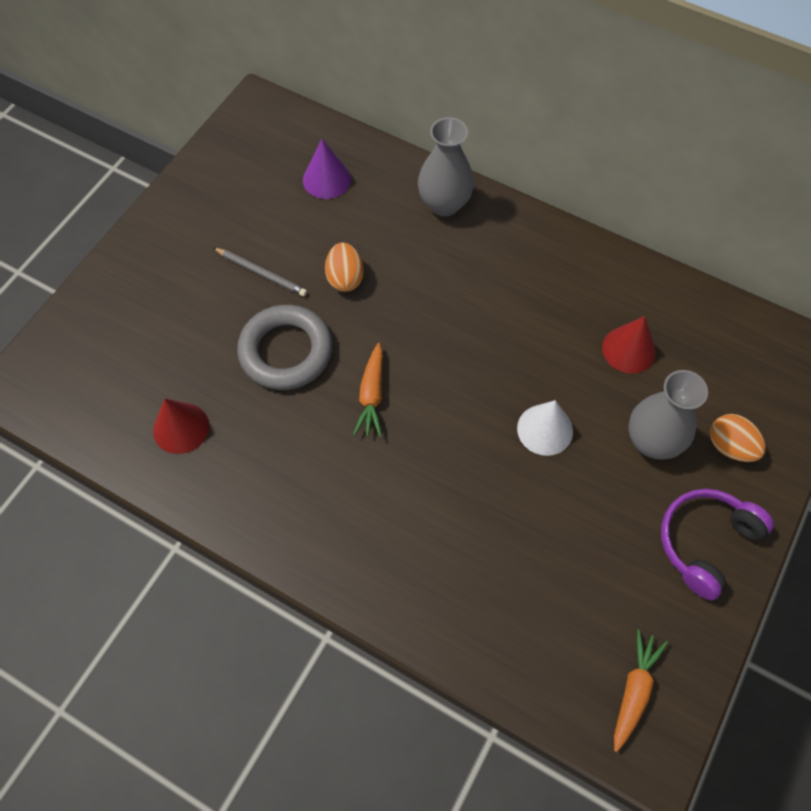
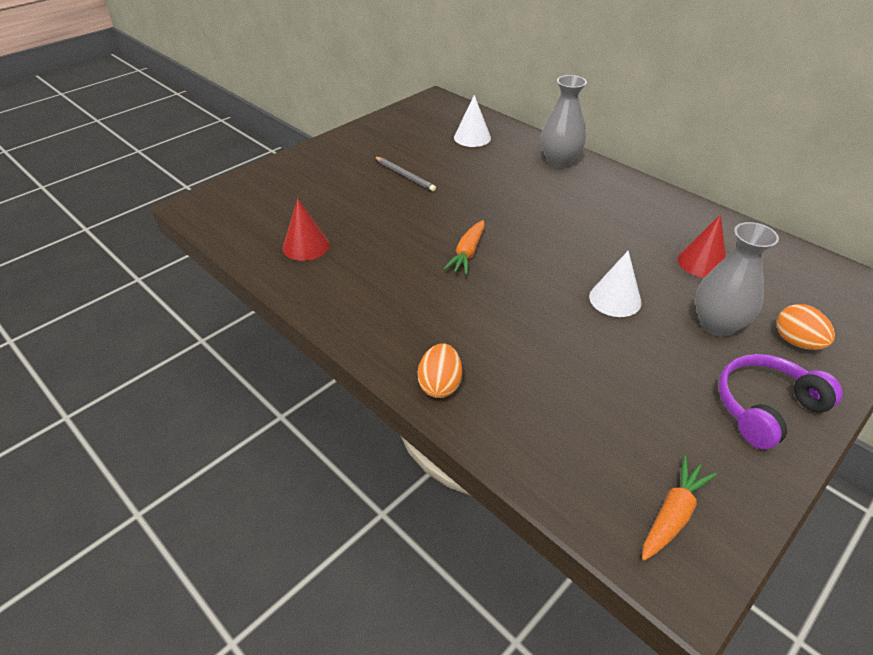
camera: 15 degrees right, 20 degrees down
(286, 351) = (407, 218): grey ring -> none
(326, 179) = (472, 137): purple cone -> white cone
(345, 278) = (468, 187): orange egg -> orange egg (440, 385)

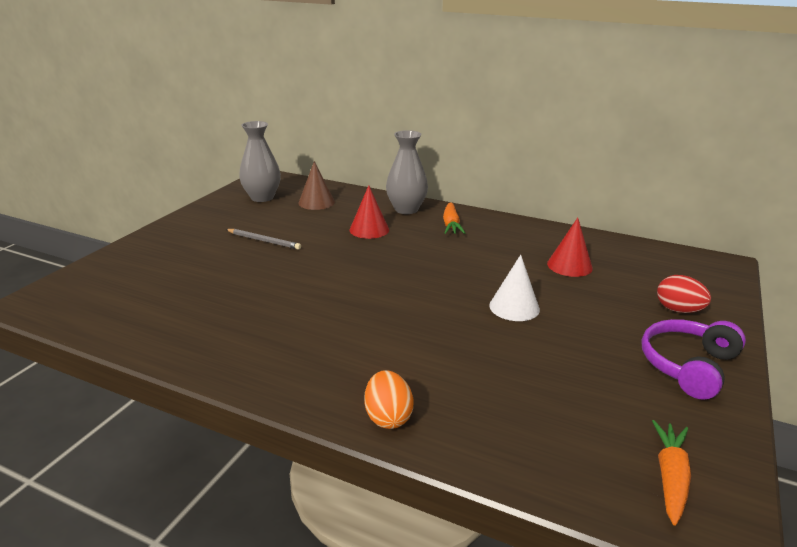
camera: 20 degrees left, 15 degrees down
(306, 246) = (182, 318): red cone -> red cone (369, 229)
(467, 253) = (358, 295): orange carrot -> orange carrot (451, 225)
(472, 137) = (316, 202): white cone -> brown cone
(717, 325) = (610, 310): grey vase -> grey vase (262, 197)
(796, 342) = (678, 310): orange egg -> red egg

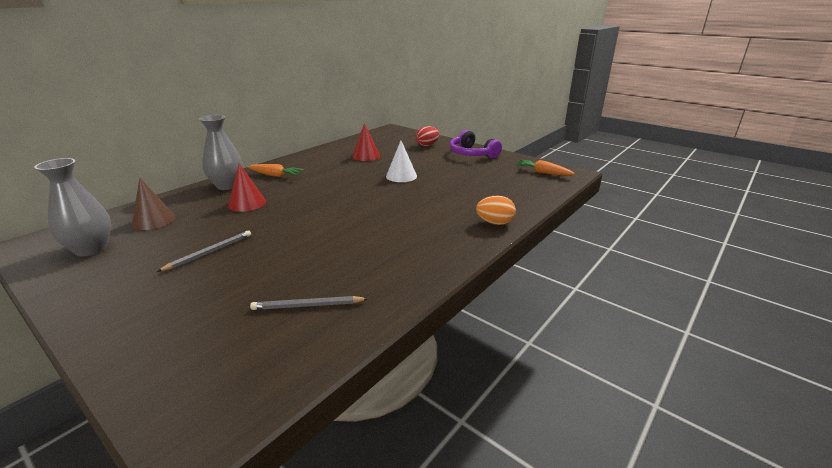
camera: 75 degrees left, 0 degrees up
(175, 308) = (307, 306): none -> grey pencil

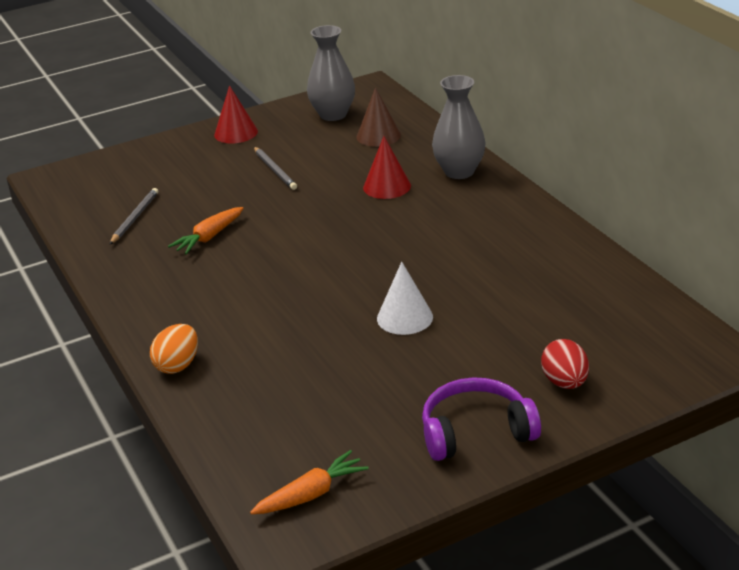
camera: 115 degrees right, 5 degrees up
(275, 175) = (479, 206): orange carrot -> orange carrot (209, 237)
(366, 156) = (531, 295): red cone -> red cone (236, 133)

